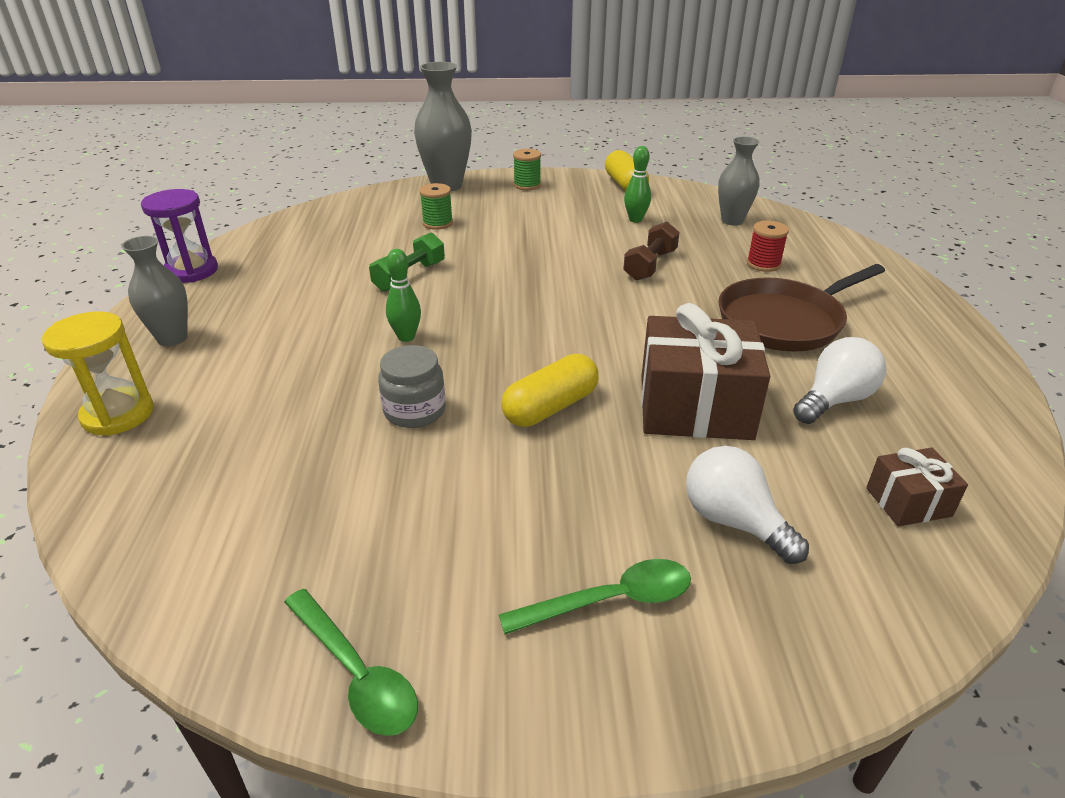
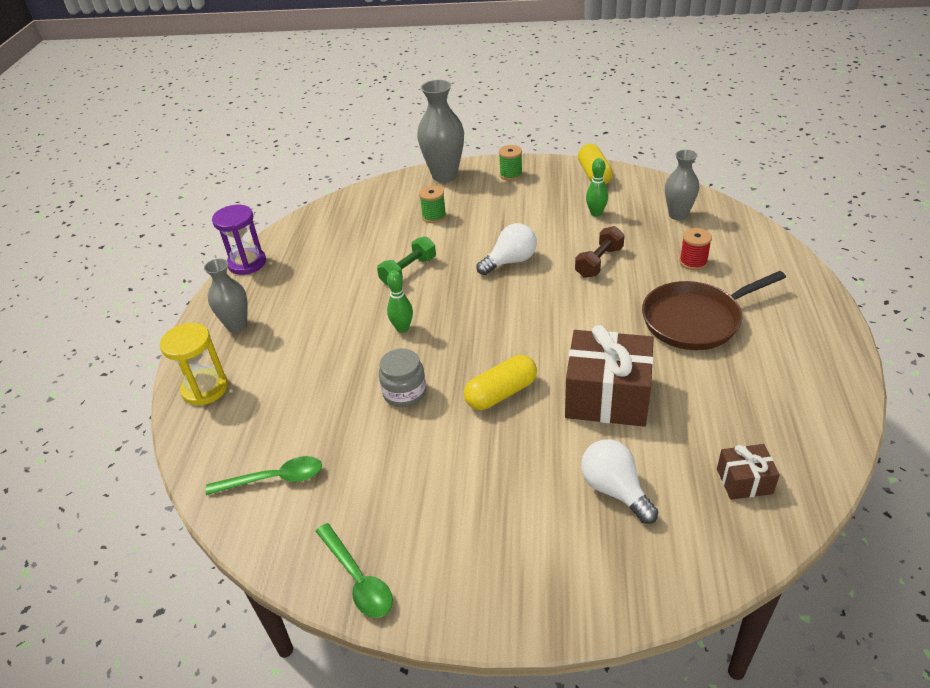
camera: 10 degrees right, 5 degrees up
(610, 601) = (520, 542): green spoon -> green spoon (274, 479)
(834, 400) = (715, 394): white light bulb -> white light bulb (510, 261)

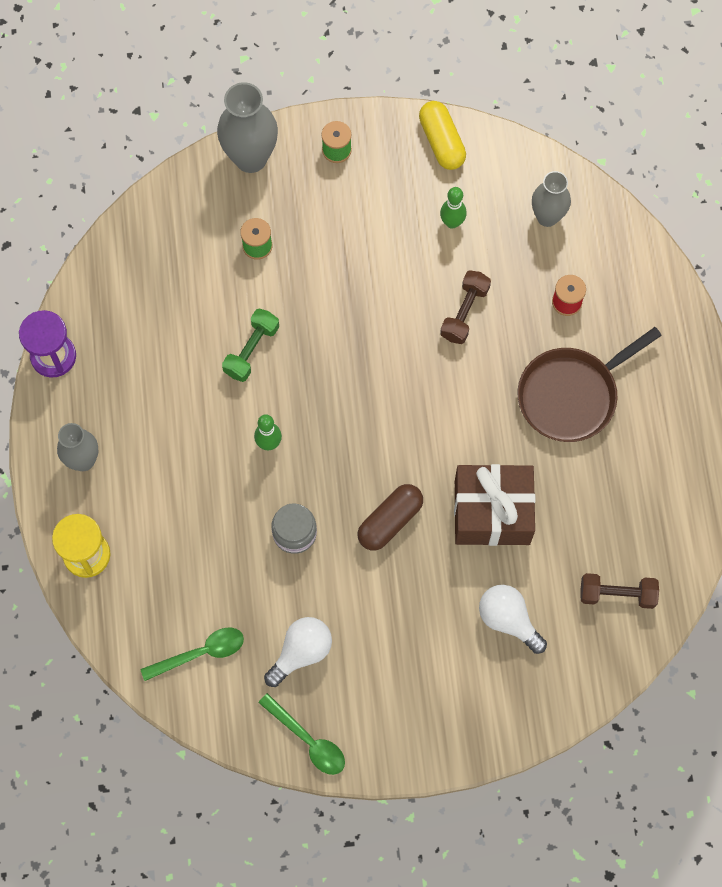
camera: 15 degrees left, 30 degrees up
(501, 393) = (390, 521): yellow capsule -> brown capsule
(510, 261) = (365, 321): white light bulb -> white light bulb (301, 652)
(744, 481) = (617, 594): brown gift -> brown dumbbell

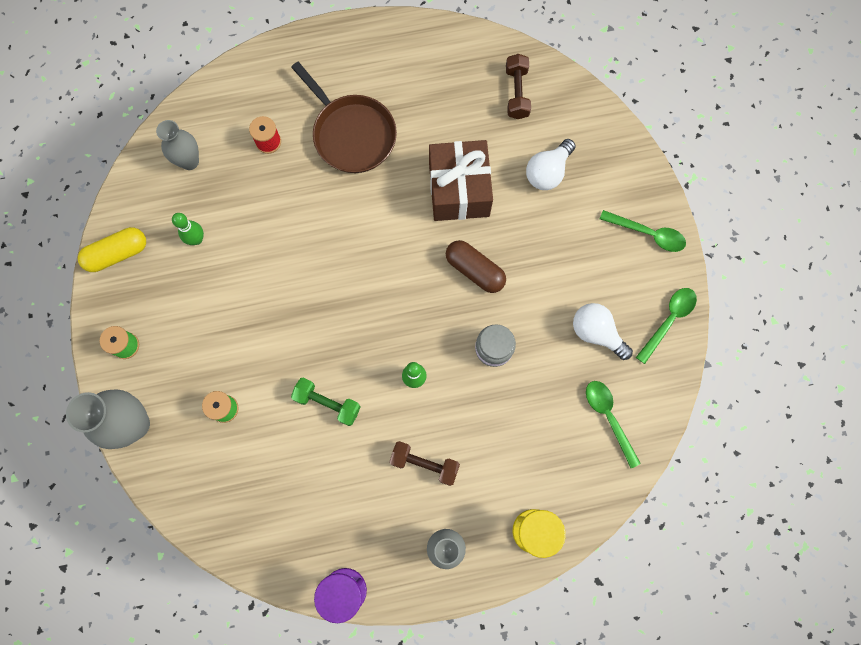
camera: 95 degrees left, 5 degrees up
(419, 731) = (647, 234): none -> green spoon
(464, 312) = (282, 223): brown dumbbell -> brown dumbbell (424, 464)

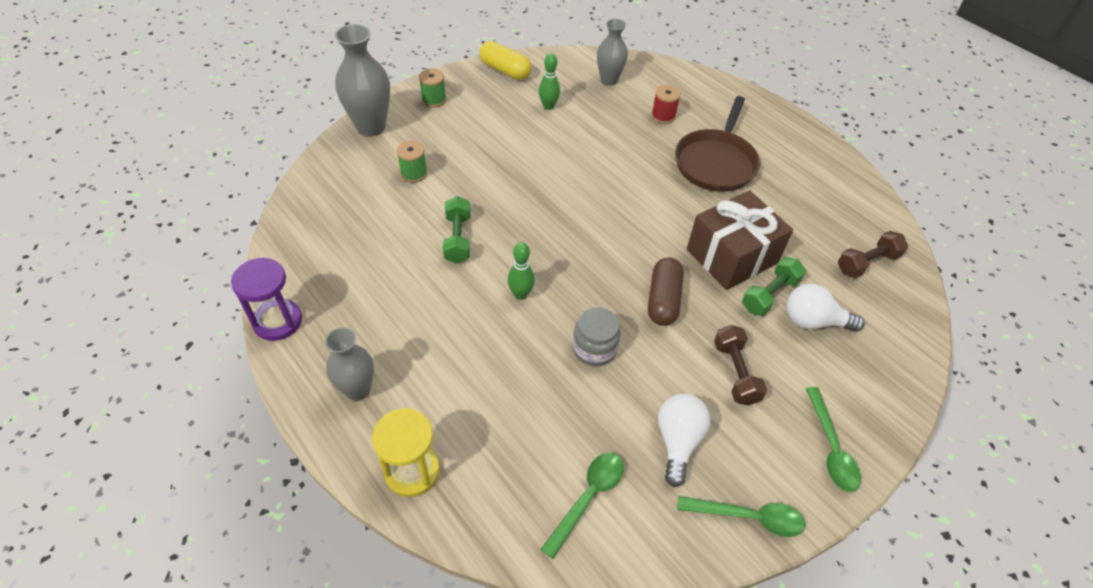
camera: 60 degrees right, 25 degrees down
(424, 464) = (438, 336): brown dumbbell -> brown dumbbell (735, 373)
(509, 187) = (769, 295): none -> green dumbbell

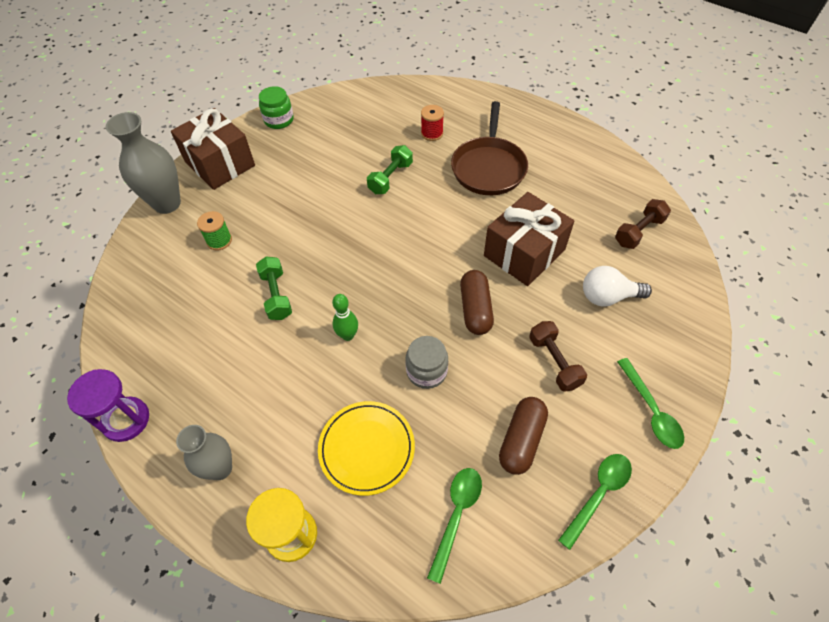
camera: 10 degrees left, 5 degrees up
(434, 100) = (220, 163): green spool -> brown gift
(505, 70) = (279, 120): yellow capsule -> green jar
(511, 408) = (367, 448): none -> yellow plate
(548, 106) = (327, 146): green bowling pin -> none
(609, 80) = (375, 109): grey vase -> none
(678, 441) = (521, 440): white light bulb -> brown capsule
(748, 517) = (598, 494): green spoon -> green spoon turned 45 degrees counterclockwise
(769, 295) = (565, 281): green dumbbell -> green dumbbell (390, 178)

